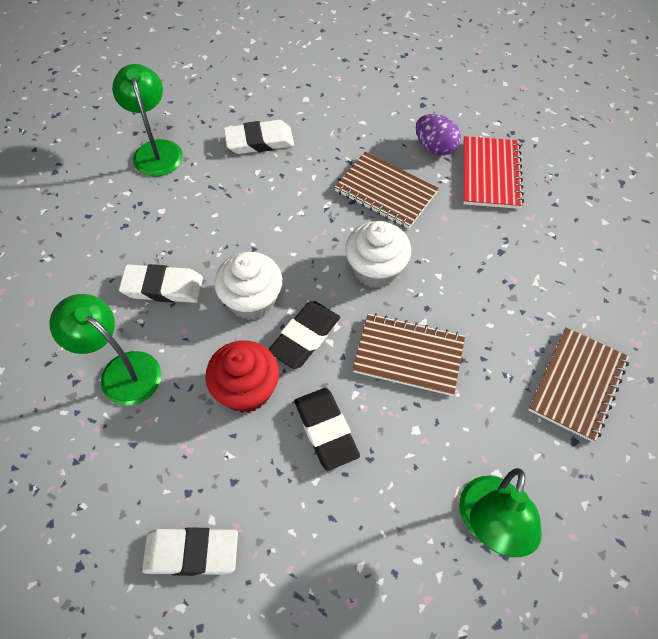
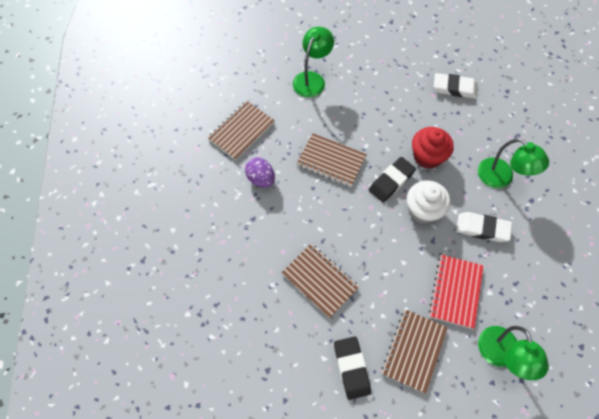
camera: 170 degrees left, 5 degrees up
(259, 141) = (413, 351): white eraser -> brown notebook
(326, 430) = (384, 129): black eraser -> black eraser (351, 368)
(376, 269) = (339, 219): white cupcake -> none
(435, 147) = (270, 318): purple egg -> purple egg (261, 179)
(490, 174) = (236, 284): red notebook -> red notebook (455, 291)

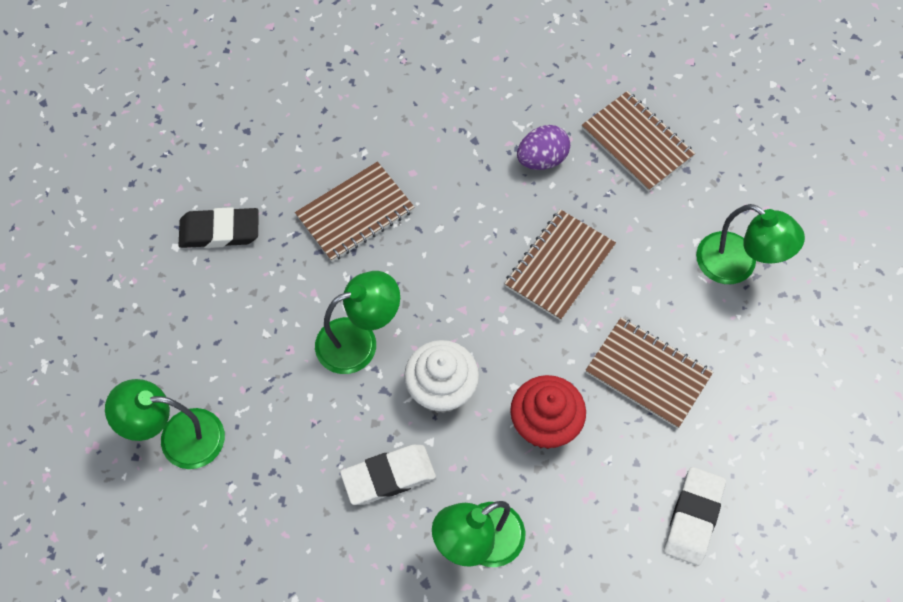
camera: 100 degrees right, 0 degrees up
(391, 181) = (505, 352): black eraser -> none
(406, 261) = (359, 341): none -> green lamp
(413, 351) = (220, 317): brown notebook -> brown notebook (648, 374)
(455, 291) = (292, 401): red notebook -> none
(482, 228) = (388, 476): white eraser -> white eraser turned 45 degrees clockwise

